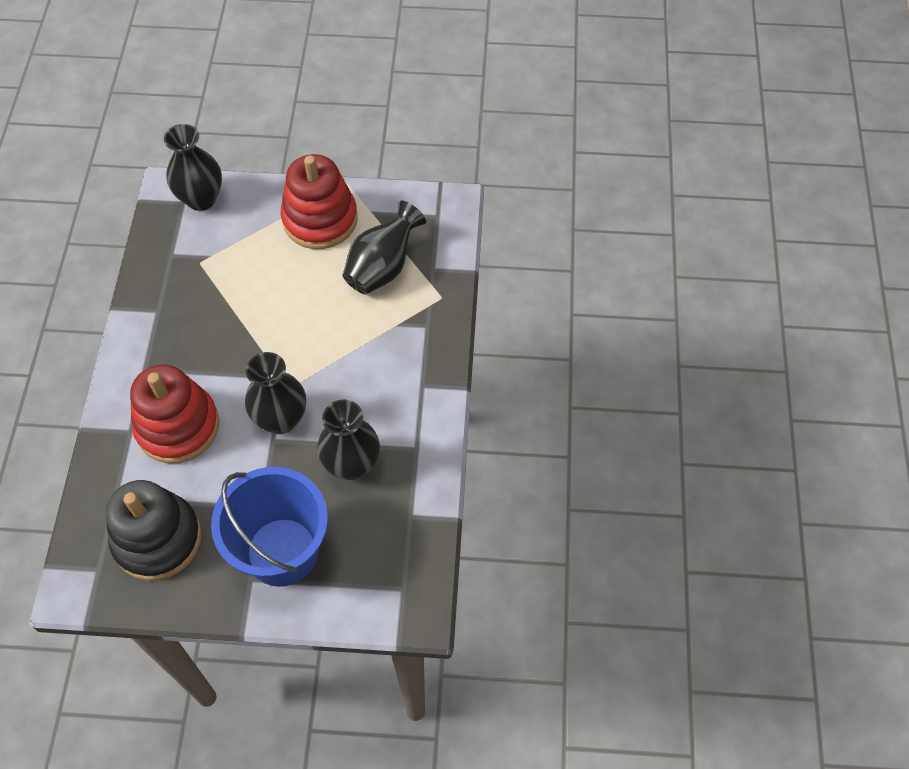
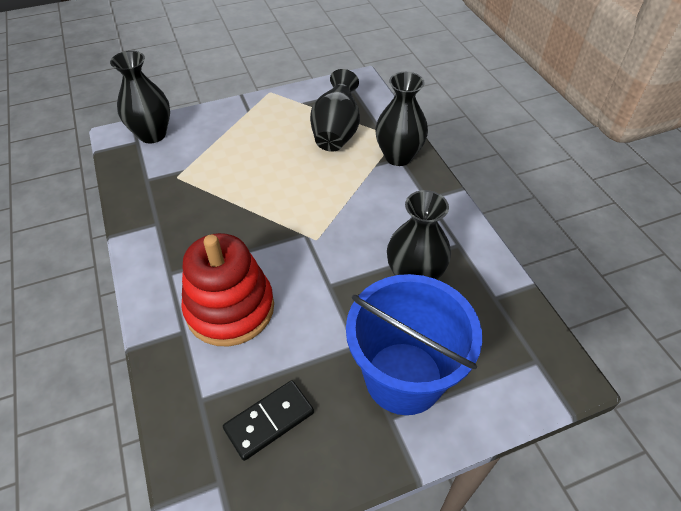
camera: 25 degrees left, 10 degrees down
(157, 539) = (269, 421): black stacking toy -> black domino
(281, 419) = (326, 266): black vase -> black vase (398, 156)
(320, 219) = (263, 118): red stacking toy -> none

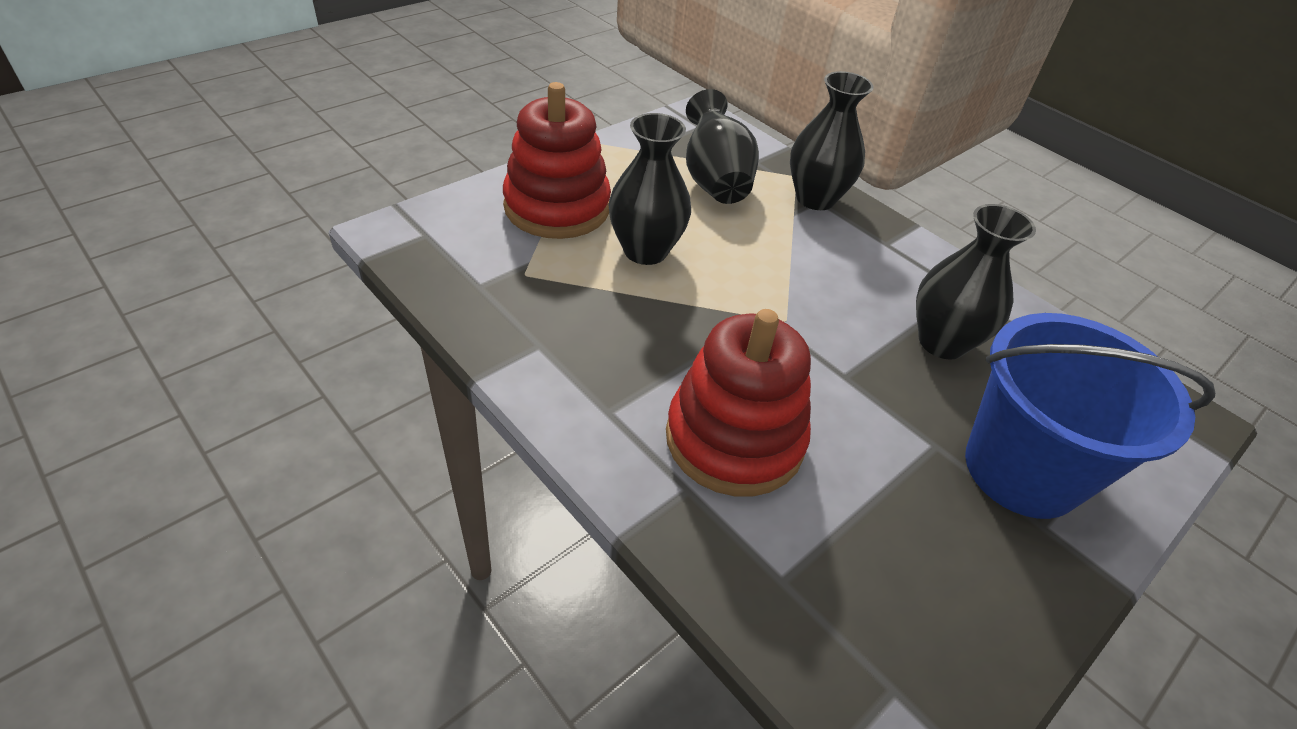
camera: 25 degrees left, 5 degrees down
(152, 134) = (445, 221): black vase -> black vase (645, 251)
(222, 136) = (557, 207): none -> red stacking toy
(269, 421) = (899, 579): black domino -> none

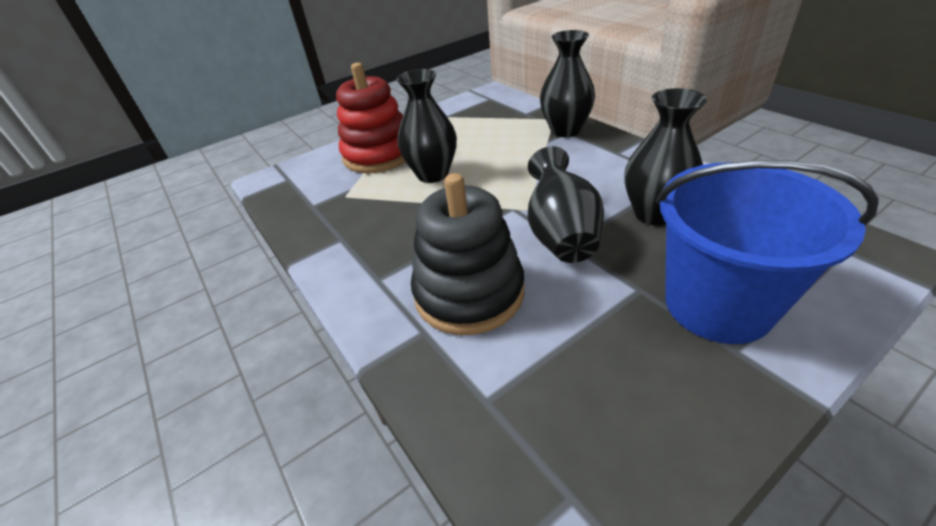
camera: 15 degrees right, 5 degrees down
(714, 181) = (493, 128): black vase -> black vase (561, 235)
(734, 439) = (469, 293): red stacking toy -> black stacking toy

